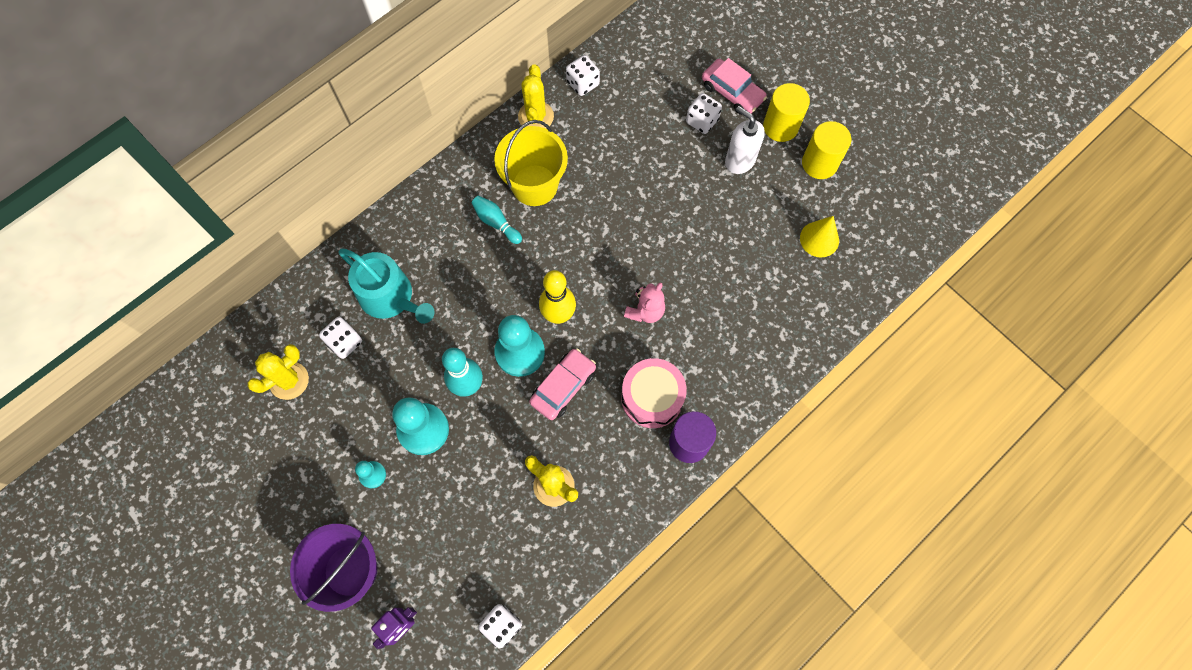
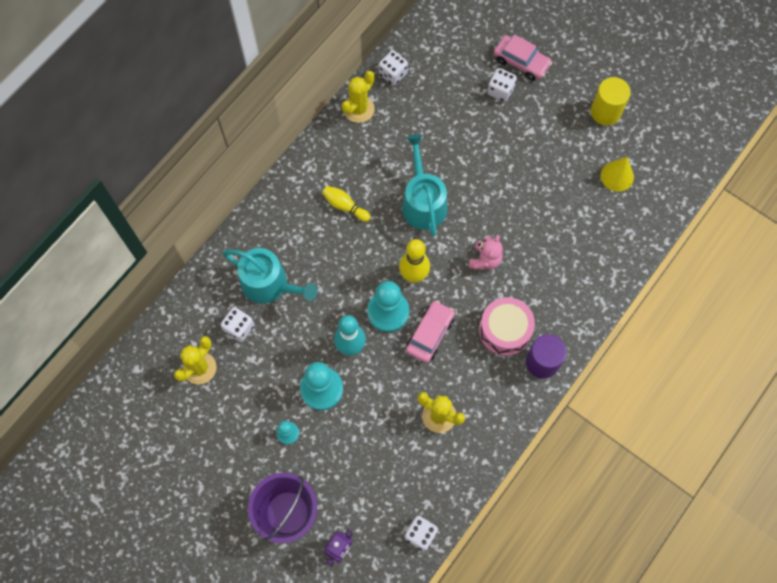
camera: 10 degrees left, 0 degrees up
(496, 222) = (345, 206): turquoise bowling pin -> yellow bowling pin
(534, 185) = (370, 169): yellow bucket -> none
(536, 116) = (359, 109): yellow cactus -> yellow cactus turned 45 degrees clockwise
(587, 232) = (423, 202): none -> turquoise watering can
(739, 160) = (538, 120): white soap dispenser -> none
(780, 126) = (567, 85): yellow cylinder -> none

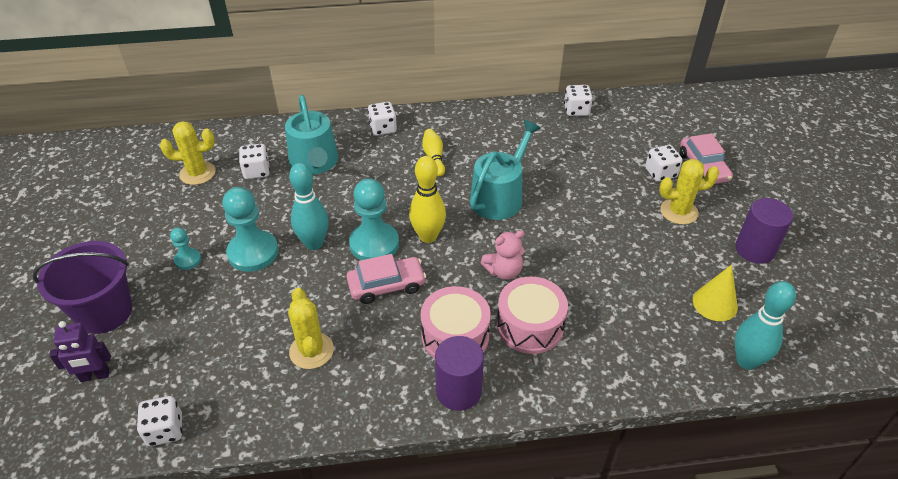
camera: 45 degrees right, 25 degrees down
(279, 210) = (383, 128): none -> white dice
(359, 109) = (522, 113): yellow cactus -> yellow cactus (679, 211)
(537, 285) = (530, 325): none -> pink drum
(605, 112) = (755, 249): yellow cylinder -> purple cylinder
(663, 203) = (746, 361): none -> turquoise bowling pin

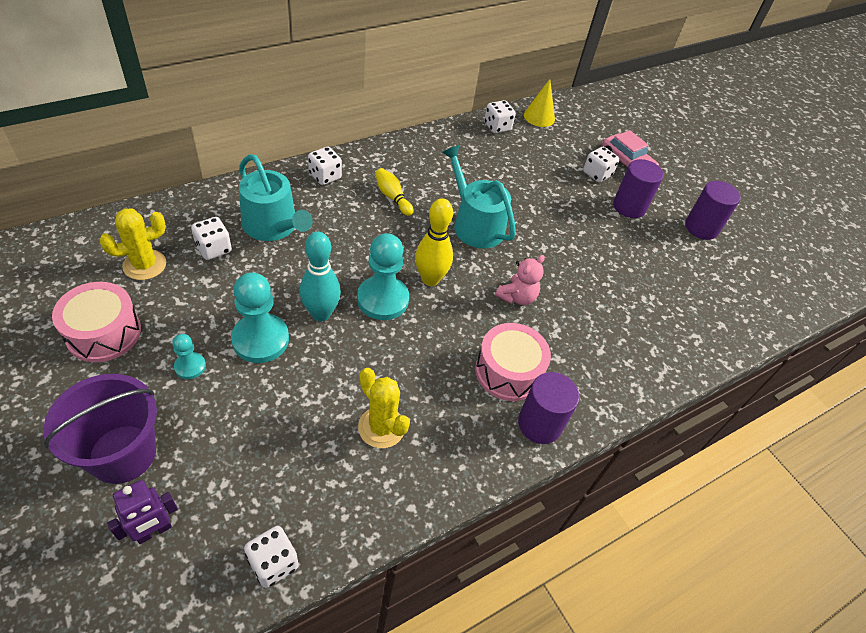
camera: 30 degrees left, 5 degrees up
(386, 285) = (418, 339): pink car -> none
(500, 196) = (475, 224): turquoise watering can -> turquoise watering can turned 45 degrees counterclockwise
(530, 325) = (566, 343): pink drum -> pink drum (104, 333)
(679, 211) = (629, 207): yellow cactus -> purple cylinder
(715, 303) = (697, 282): yellow cone -> yellow cone (539, 117)
(746, 361) = (744, 326): turquoise bowling pin -> none

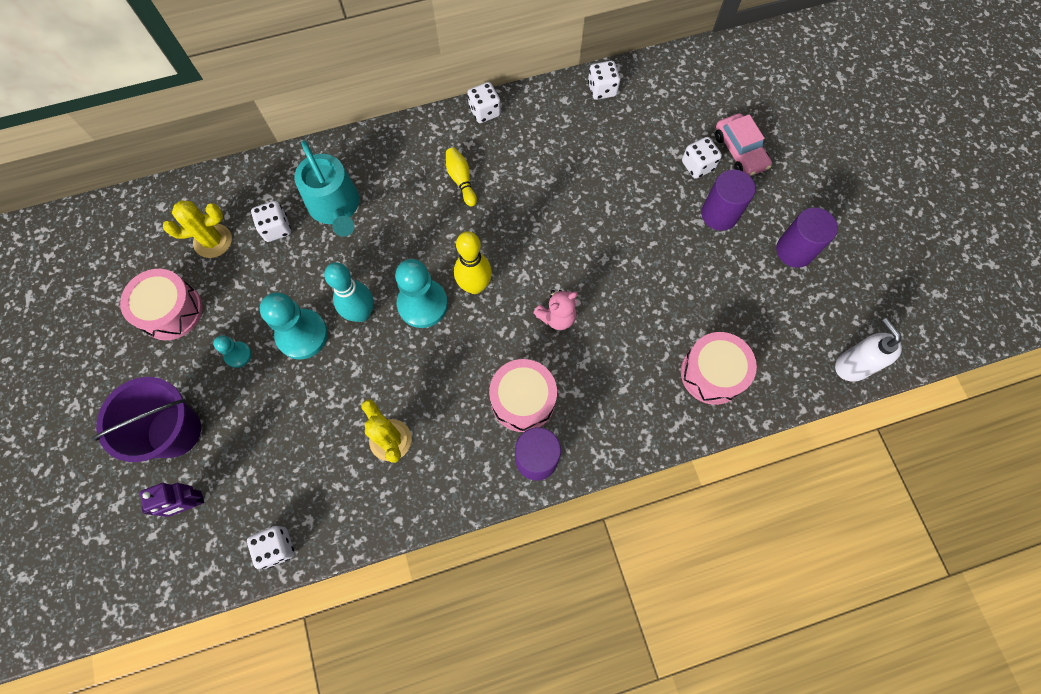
camera: 20 degrees right, 20 degrees up
(325, 176) = (398, 147): white dice -> white dice (484, 112)
(475, 224) = (538, 222): turquoise watering can -> none
(539, 117) = (656, 77): yellow cone -> none
(674, 327) = (712, 373): none -> pink drum
(787, 308) = (851, 366): none -> white soap dispenser

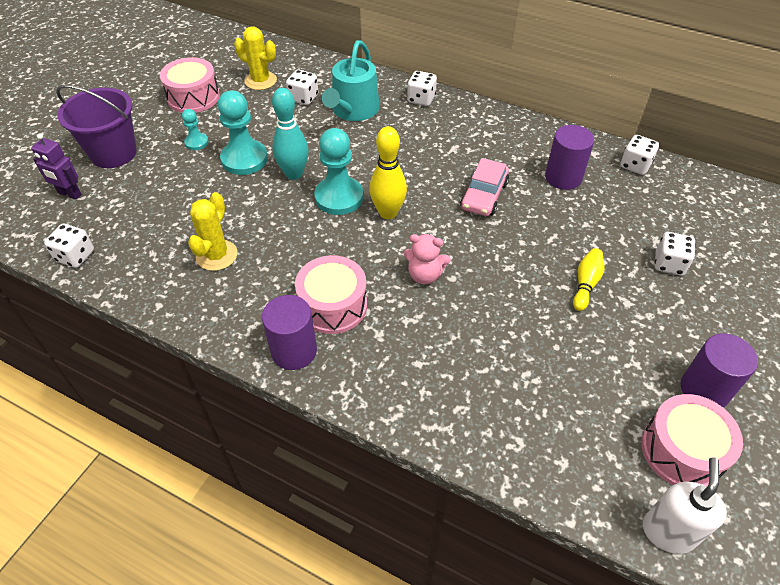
camera: 45 degrees right, 20 degrees down
(461, 180) = (455, 149): yellow bowling pin -> yellow bowling pin (585, 284)
(484, 112) = (521, 124): white dice -> white dice (421, 99)
(712, 373) = (511, 416): pink drum -> pink drum (682, 451)
(719, 214) = (652, 310): purple cylinder -> purple cylinder (563, 177)
(740, 151) = (725, 281): pink car -> pink car (484, 196)

